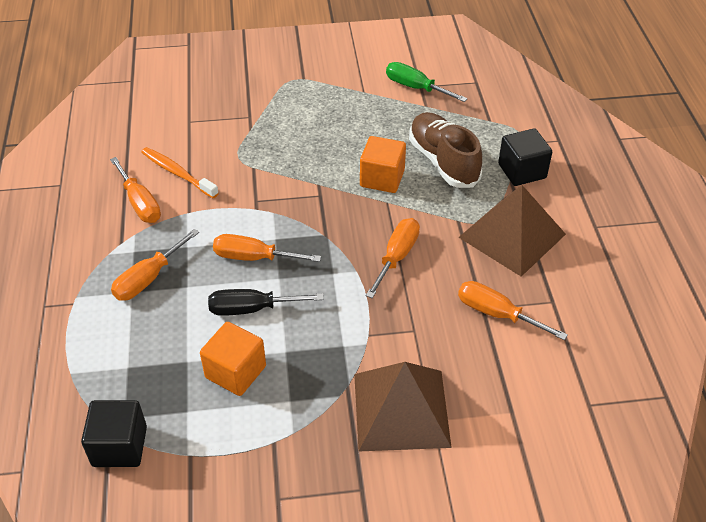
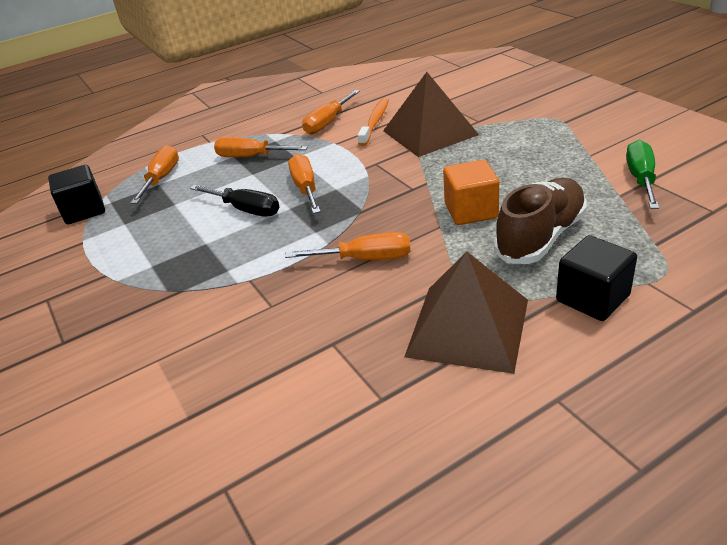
camera: 70 degrees right, 10 degrees down
(235, 372) = (173, 229): orange cube -> none
(252, 309) = (246, 210): black screwdriver -> black screwdriver turned 150 degrees clockwise
(401, 409) = (163, 333): brown pyramid -> brown pyramid (430, 132)
(497, 314) = (329, 356): orange screwdriver -> orange screwdriver (162, 178)

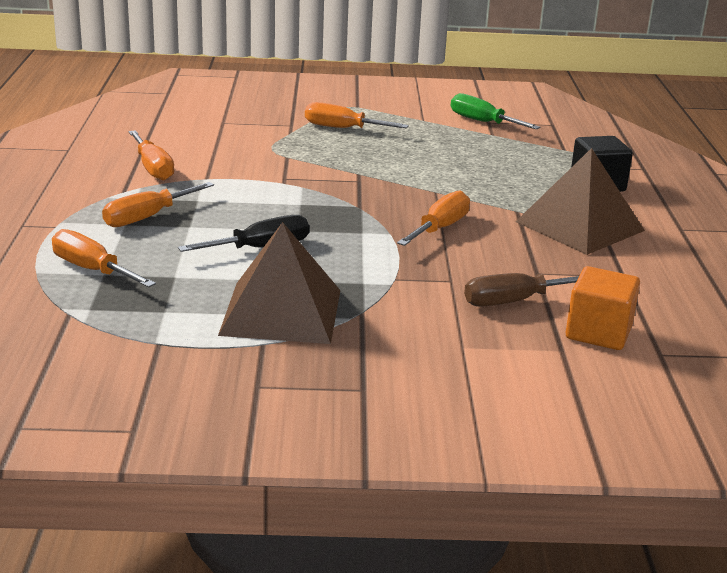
camera: 65 degrees left, 10 degrees down
(84, 211) = (77, 329): black cube -> none
(260, 353) = (514, 301): none -> brown screwdriver
(306, 188) = (272, 214): orange screwdriver -> orange screwdriver (342, 128)
(375, 122) = (201, 153): orange toothbrush -> none
(430, 132) = (273, 144): brown pyramid -> brown pyramid (281, 312)
(471, 211) = (433, 176): orange cube -> orange cube (598, 332)
(540, 237) = (506, 171): brown shoe -> none

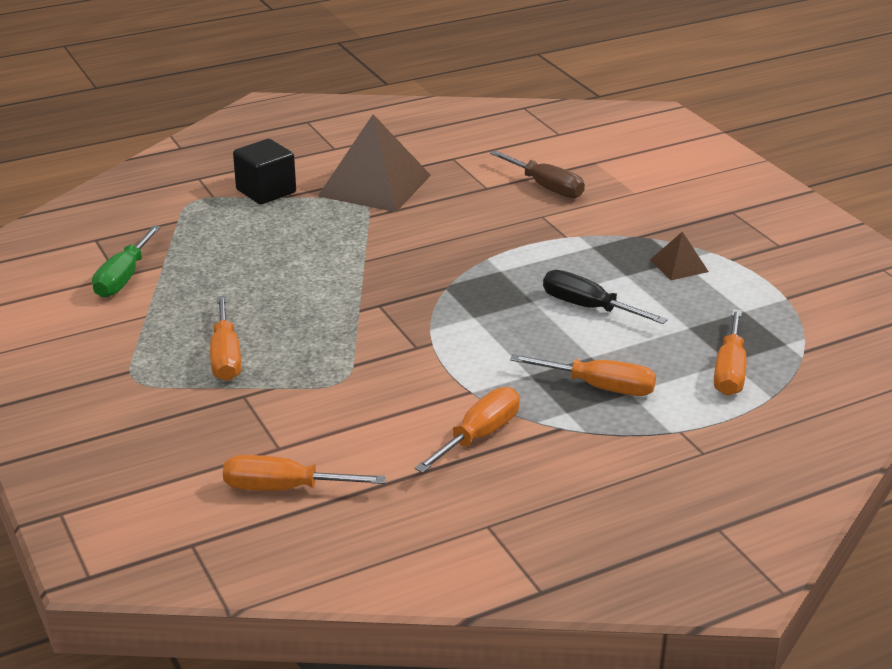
camera: 115 degrees left, 5 degrees up
(281, 312) = (678, 266): brown pyramid -> brown pyramid, size x0.46
(440, 228) = (449, 240): orange screwdriver -> orange screwdriver (284, 488)
(598, 332) = (556, 154): orange cube -> none

